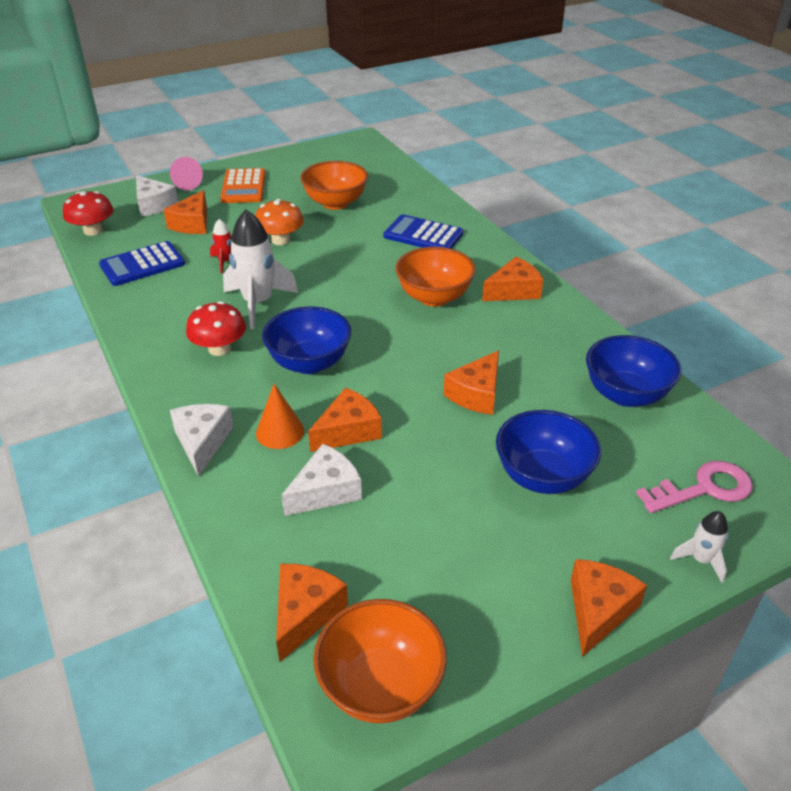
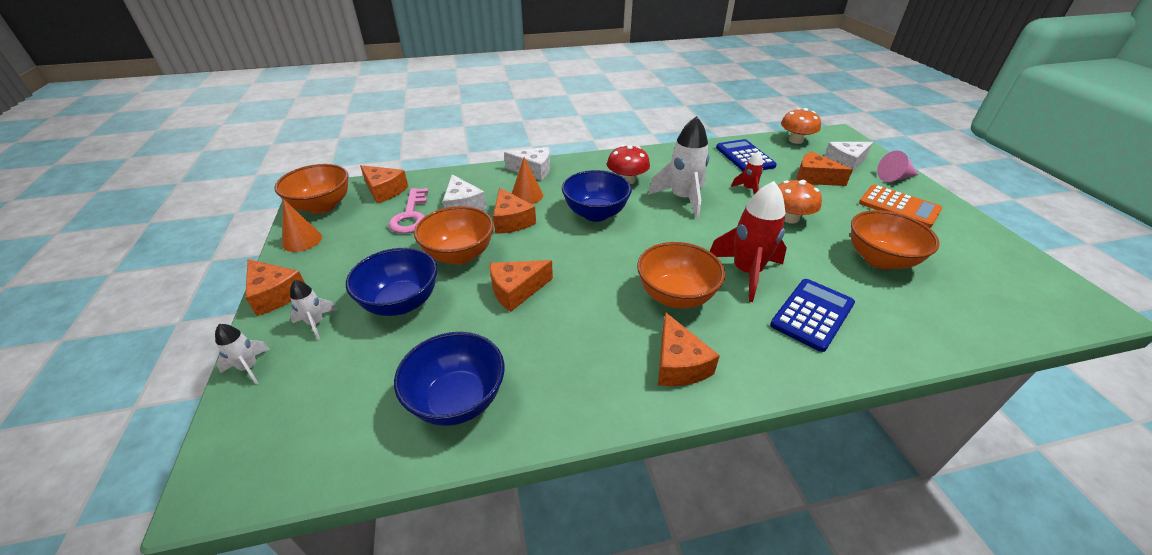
camera: 105 degrees right, 0 degrees up
(93, 231) = (795, 140): red mushroom -> orange mushroom
(244, 187) = (899, 207): orange calculator -> orange calculator turned 150 degrees counterclockwise
(382, 263) = (746, 272): none -> red rocket
(438, 457) = (459, 255): none -> orange bowl
(476, 394) = (516, 290): orange cheese -> orange cheese turned 75 degrees counterclockwise
(482, 654) = (302, 240): none -> orange cone
(613, 537) = (316, 323): none -> white rocket
(703, 489) = (303, 407): pink key -> pink key (411, 215)

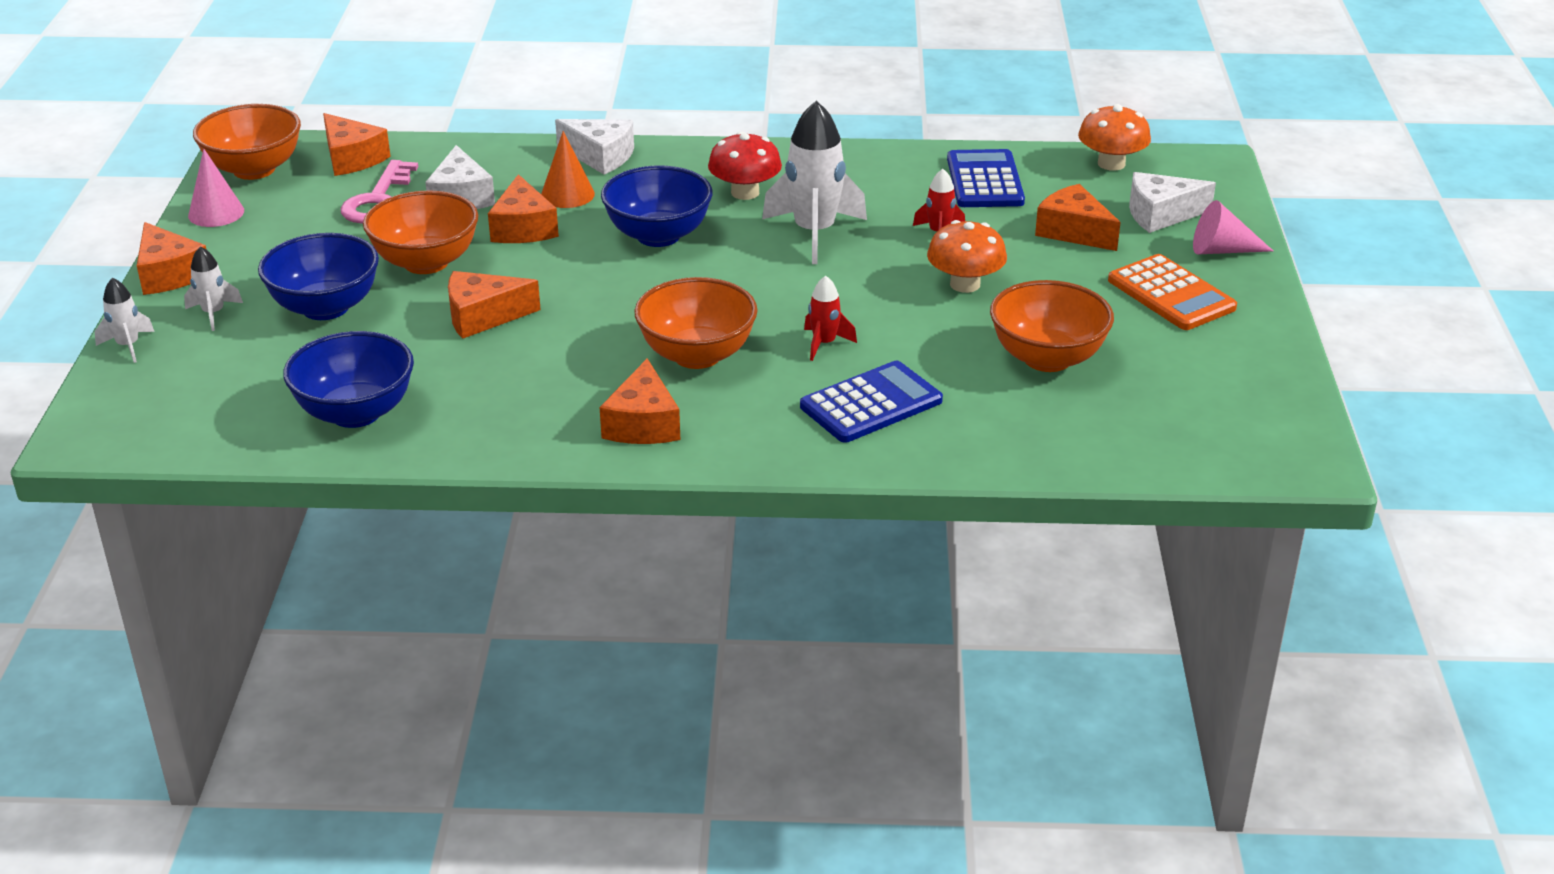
camera: 15 degrees right, 5 degrees down
(302, 240) = (216, 213): orange cone -> pink cone
(746, 272) = (824, 344): red rocket -> red rocket, size x0.50

